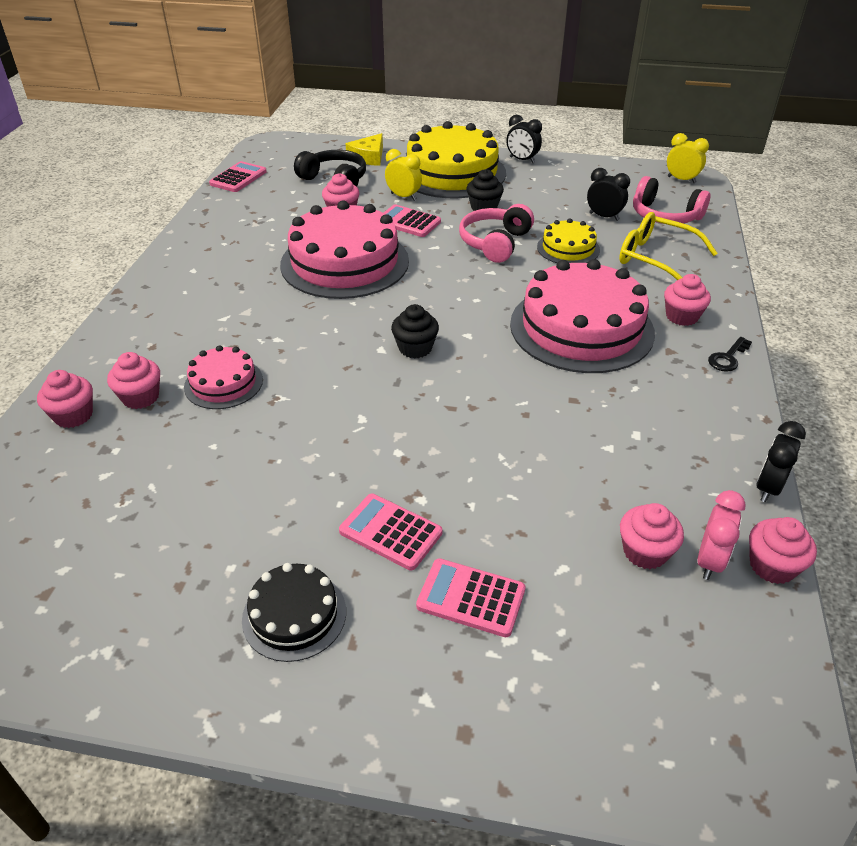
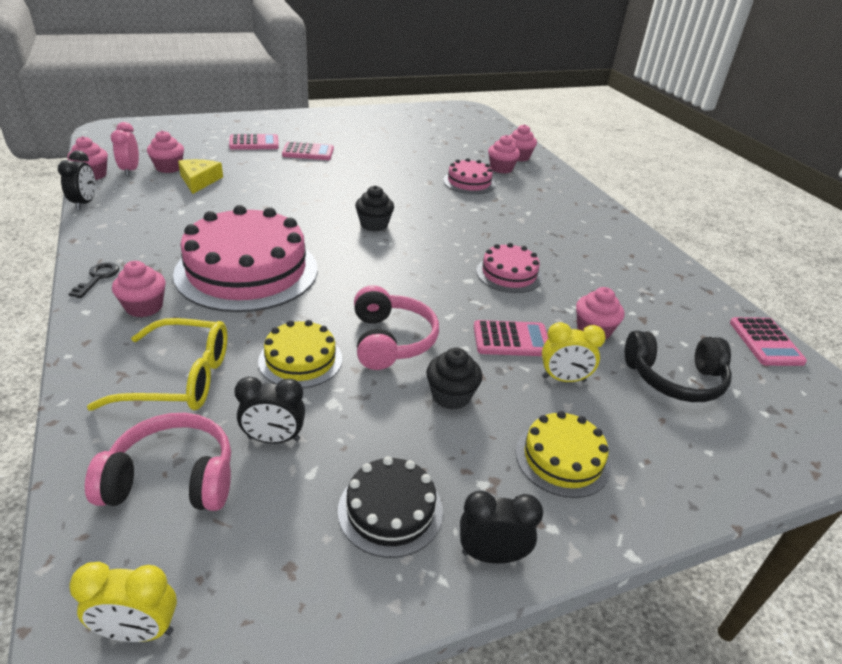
camera: 145 degrees right, 5 degrees down
(294, 615) = (327, 129): black cake -> black cake (390, 510)
(345, 262) = (509, 274): pink cake -> pink cake, size x0.50
(368, 157) = (710, 447): yellow cheese -> yellow cheese (199, 181)
(452, 173) = (562, 458): yellow cake -> yellow cake, size x0.50

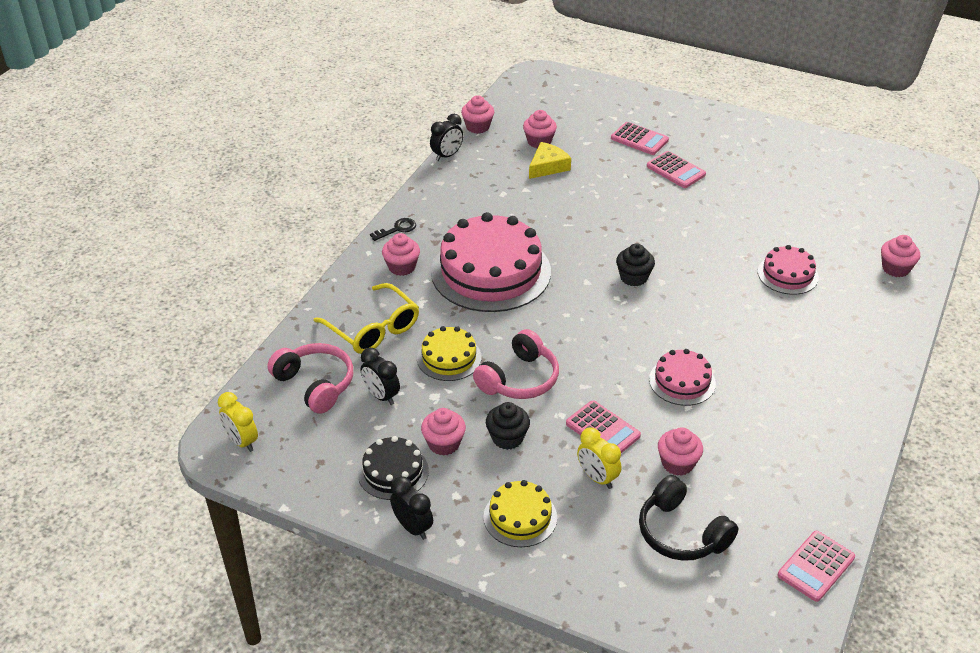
camera: 50 degrees right, 5 degrees up
(130, 171) = (508, 133): pink clock -> none
(501, 169) = (849, 274): pink cupcake -> pink cupcake (444, 444)

